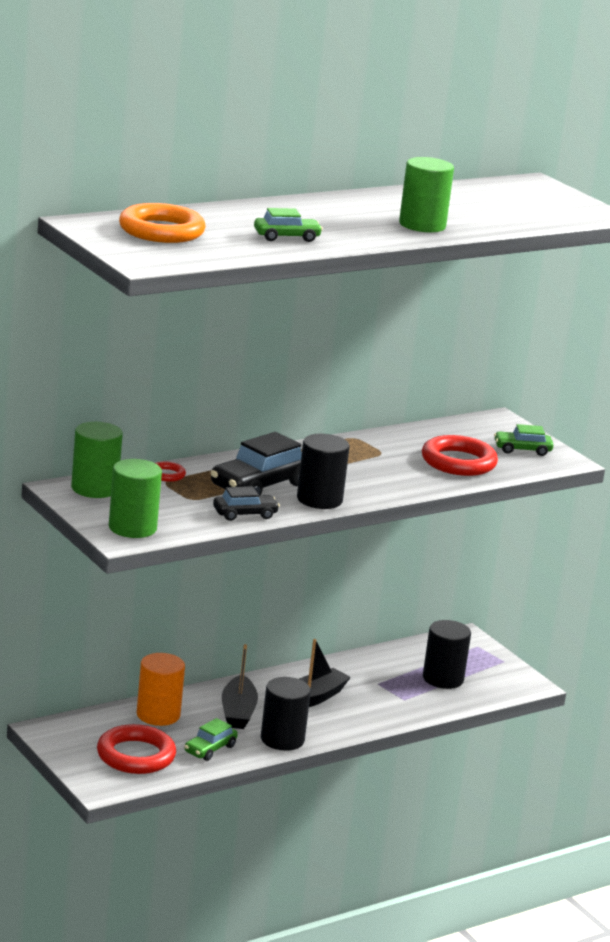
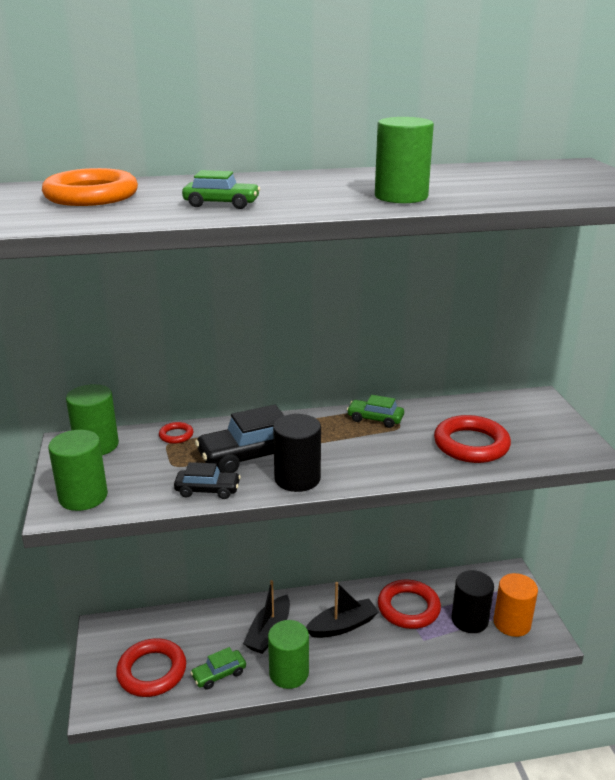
camera: 25 degrees right, 5 degrees up
(158, 715) = (201, 625): orange cylinder -> orange cylinder (512, 623)
(282, 739) = (289, 673): black cylinder -> green cylinder
(374, 676) = (408, 608): none -> red ring
(522, 450) = (546, 435): green car -> green car (375, 419)

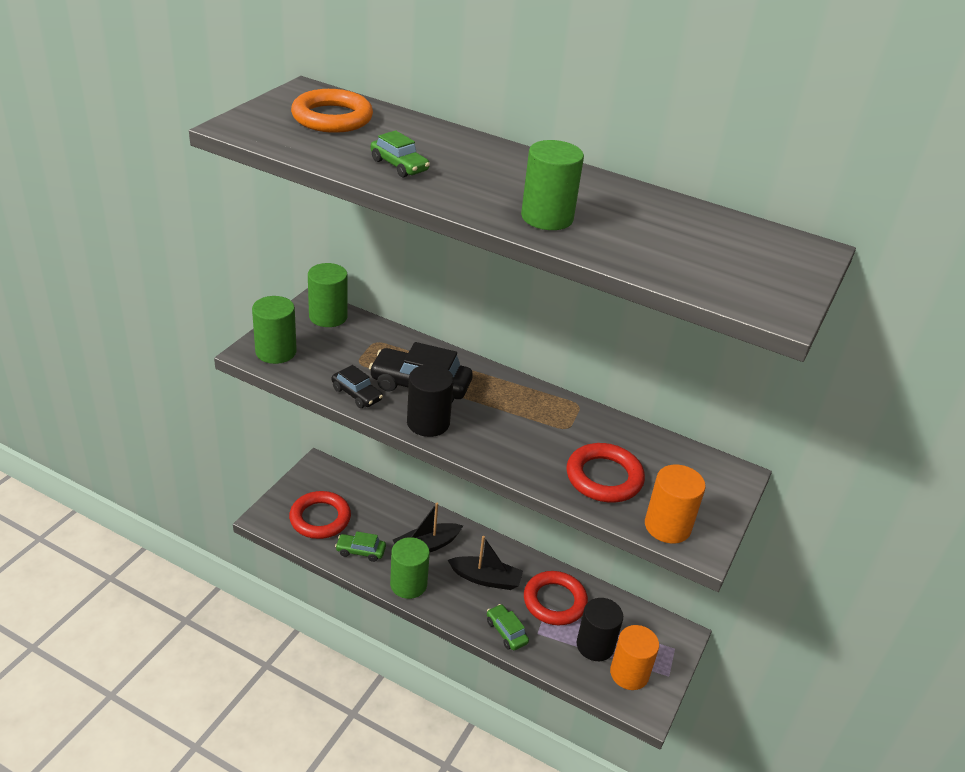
camera: 35 degrees right, 10 degrees up
(176, 435) = (389, 338): red ring -> none
(375, 419) = (556, 410): green car -> green car (506, 632)
(552, 451) = (667, 526): none -> orange cylinder

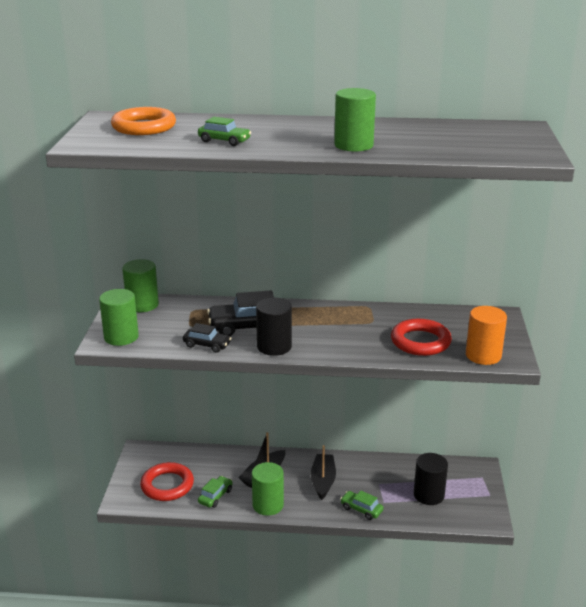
camera: 20 degrees left, 10 degrees down
(360, 551) = (215, 496): green car -> green car turned 135 degrees clockwise
(486, 579) = (323, 481): black boat -> black boat turned 75 degrees counterclockwise
(554, 601) = (381, 478): red ring -> none
(629, 673) = (463, 503): orange cylinder -> none

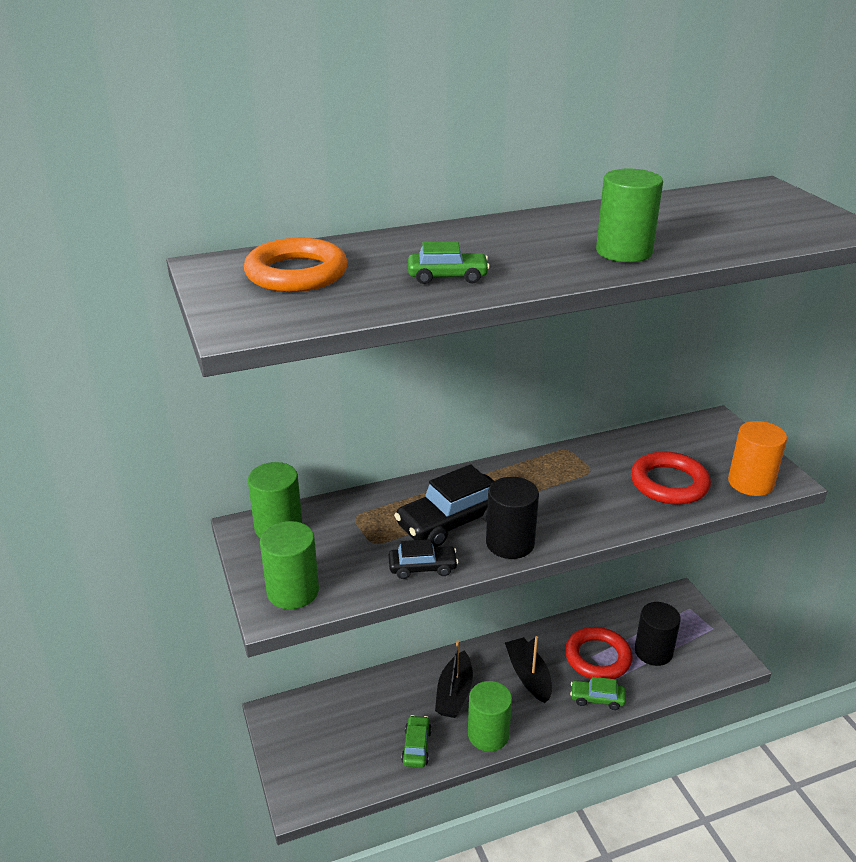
camera: 25 degrees left, 5 degrees up
(167, 485) = (344, 754): red ring -> red ring (597, 657)

